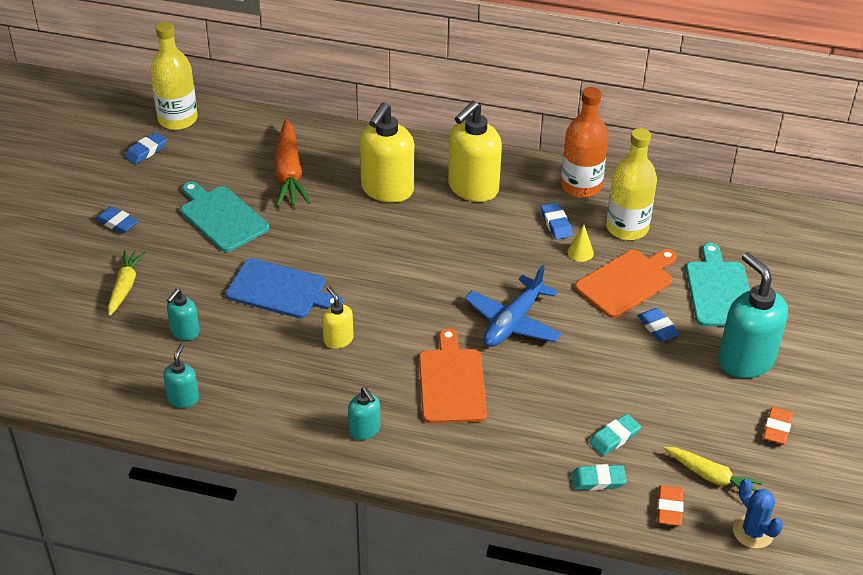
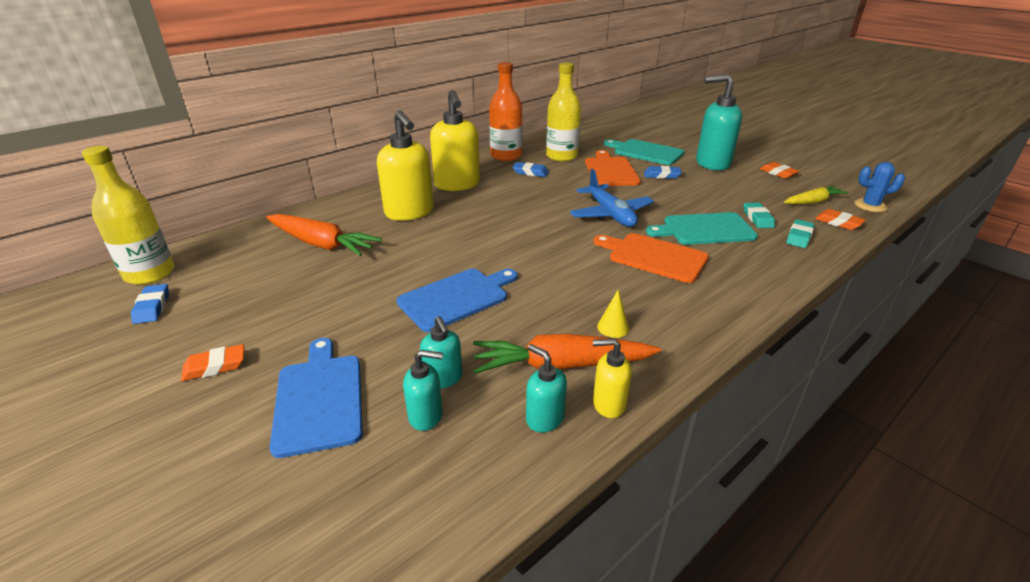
camera: 55 degrees left, 10 degrees down
(117, 223) = (215, 366): blue eraser -> orange eraser
(125, 287) = (319, 399): yellow carrot -> blue cutting board
(221, 217) = (317, 296): turquoise cutting board -> turquoise cutting board (705, 229)
(243, 384) = (561, 365): none -> orange carrot
(338, 339) = (554, 290): yellow soap dispenser -> yellow soap dispenser (608, 404)
(364, 430) = (681, 315): turquoise soap dispenser -> turquoise soap dispenser (426, 416)
(580, 252) = (566, 174): yellow cone -> yellow cone (613, 327)

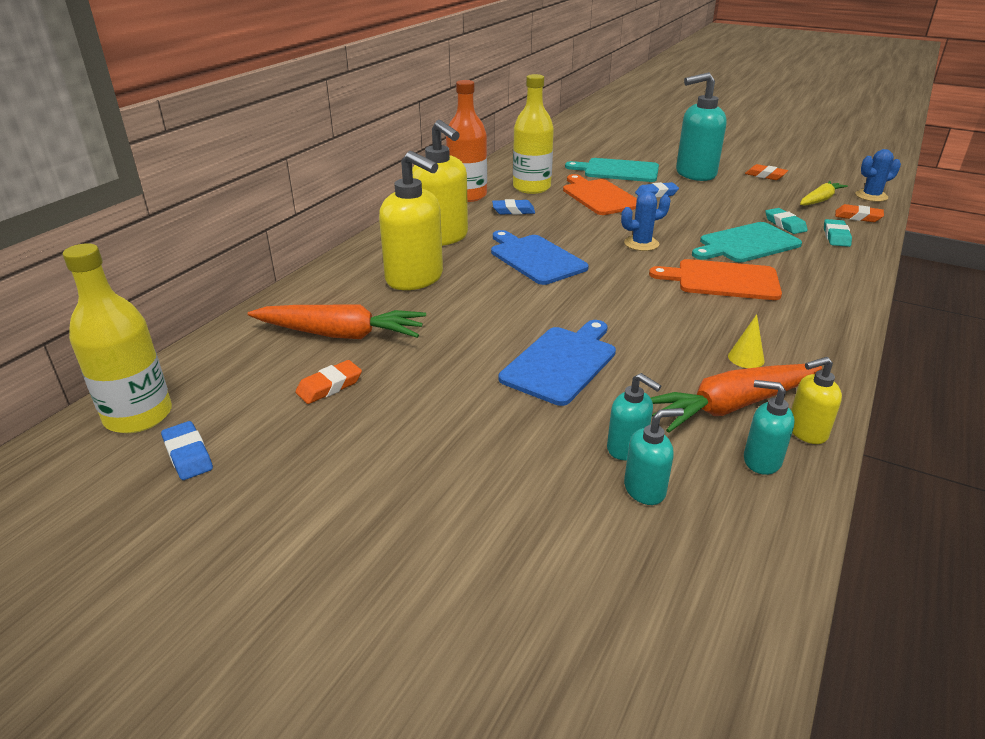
camera: 20 degrees left, 0 degrees up
(215, 366) = (350, 502): orange eraser -> orange eraser (329, 386)
(319, 399) = (513, 503): blue cutting board -> blue cutting board (535, 258)
(610, 214) = (641, 244): blue plane -> blue cactus

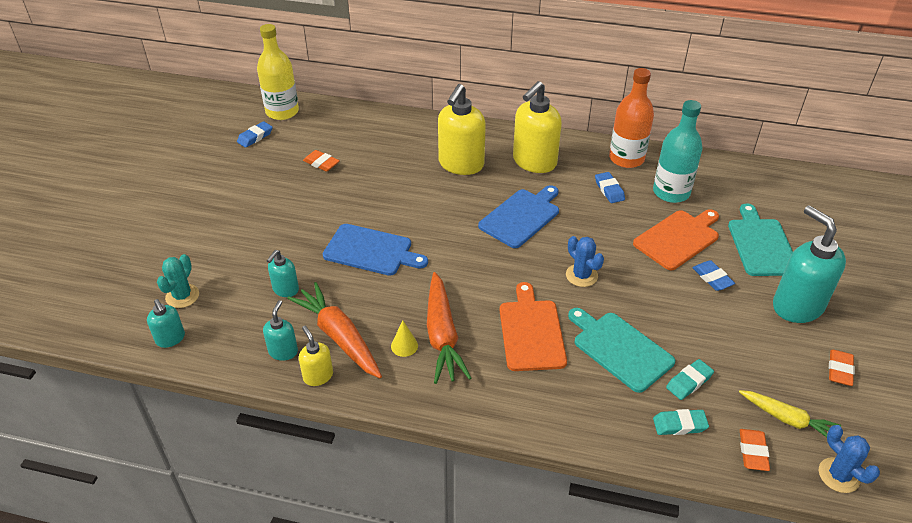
camera: 75 degrees right, 10 degrees up
(340, 334) = (376, 152): orange carrot -> orange carrot (442, 335)
(531, 187) = (671, 192): yellow bottle -> turquoise bottle
(622, 580) = (182, 296): none -> turquoise cactus
(645, 489) = (250, 300): turquoise soap dispenser -> turquoise soap dispenser (170, 339)

